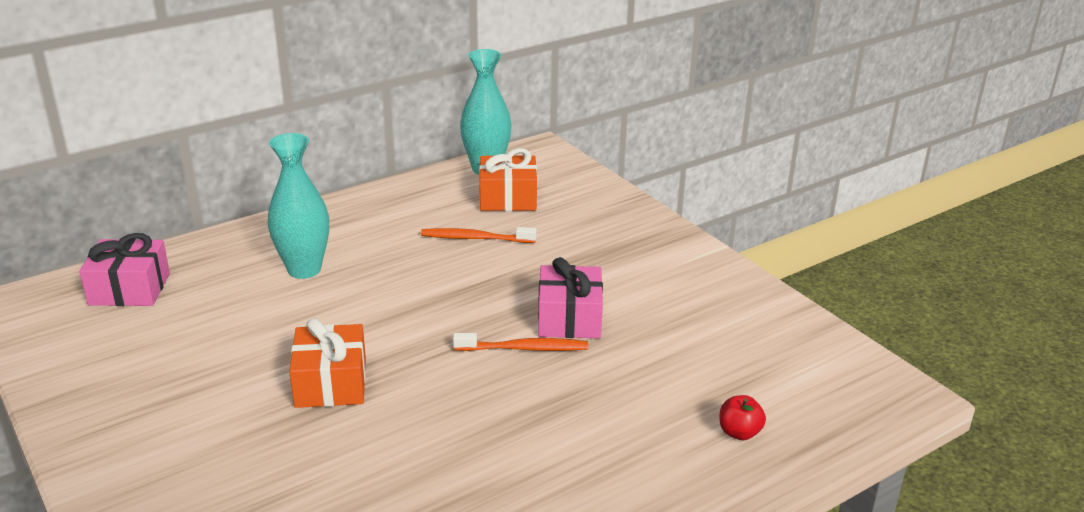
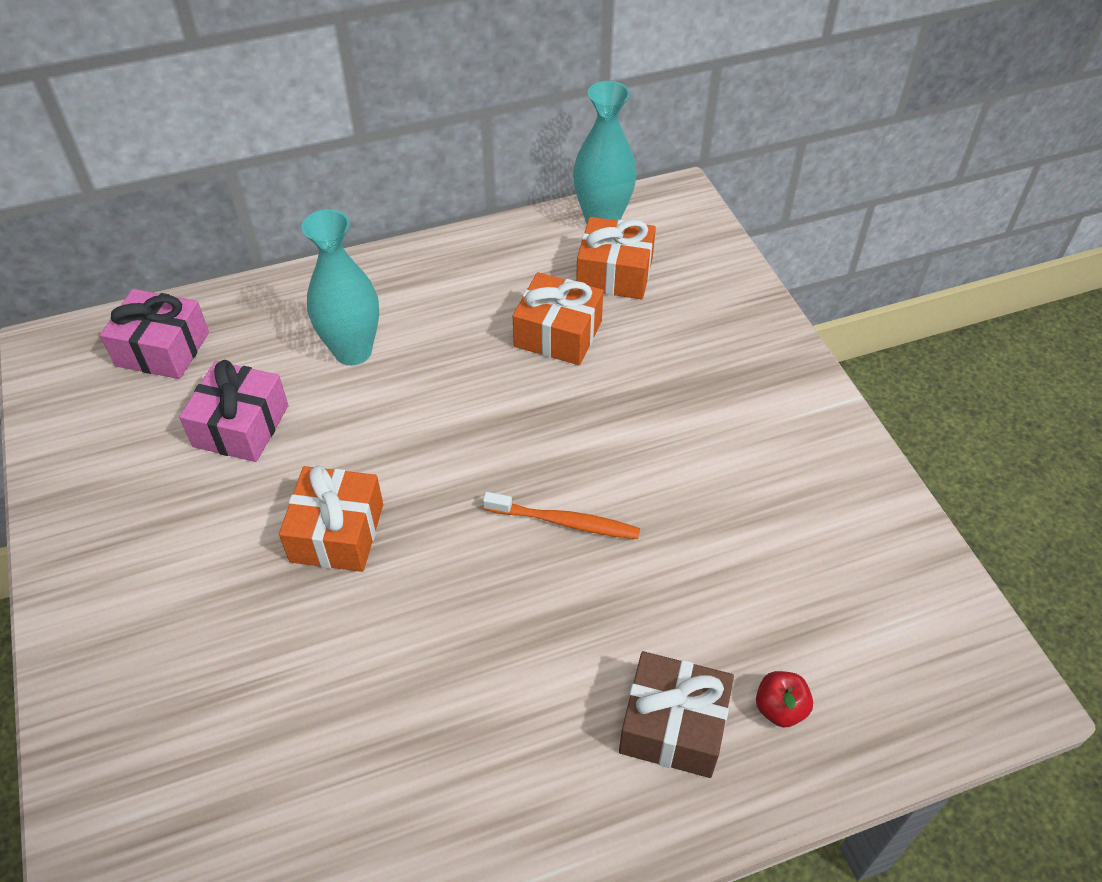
camera: 15 degrees right, 20 degrees up
(475, 238) = (558, 334): orange toothbrush -> orange gift
(569, 318) = (631, 484): pink gift -> pink gift (241, 426)
(660, 457) = (673, 726): none -> brown gift

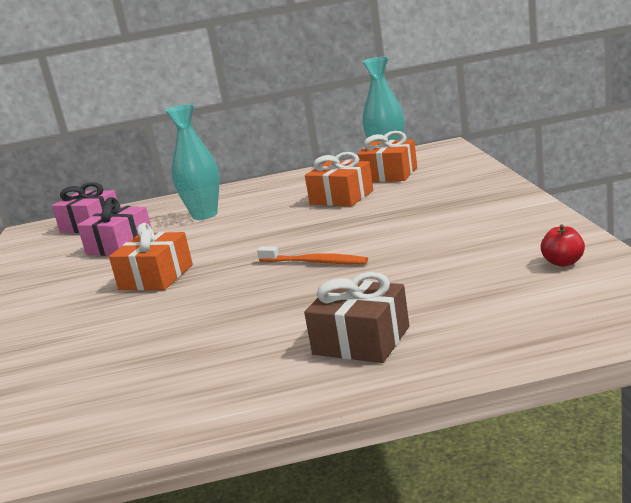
camera: 15 degrees right, 30 degrees down
(780, 708) = (454, 329): red apple -> red apple (563, 262)

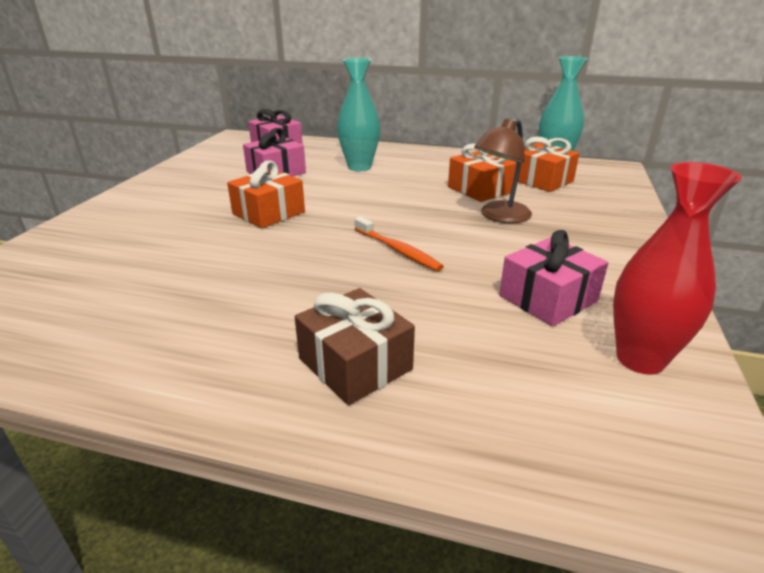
camera: 20 degrees right, 10 degrees up
(378, 211) = (499, 216): none -> brown lamp
(469, 251) = (548, 298): none -> pink gift
(563, 262) = (640, 359): red apple -> red vase

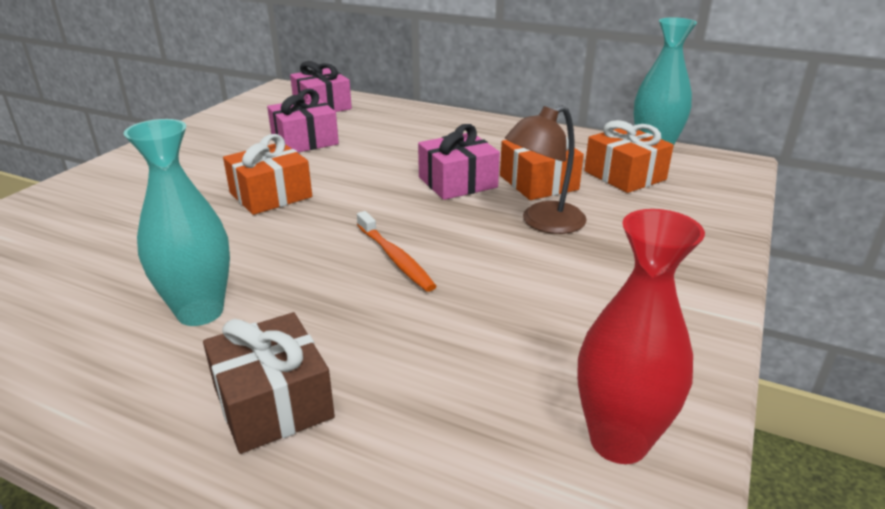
camera: 10 degrees right, 0 degrees up
(359, 167) = (405, 141): turquoise vase -> turquoise vase (200, 312)
(548, 298) = (545, 343): pink gift -> pink gift (457, 182)

